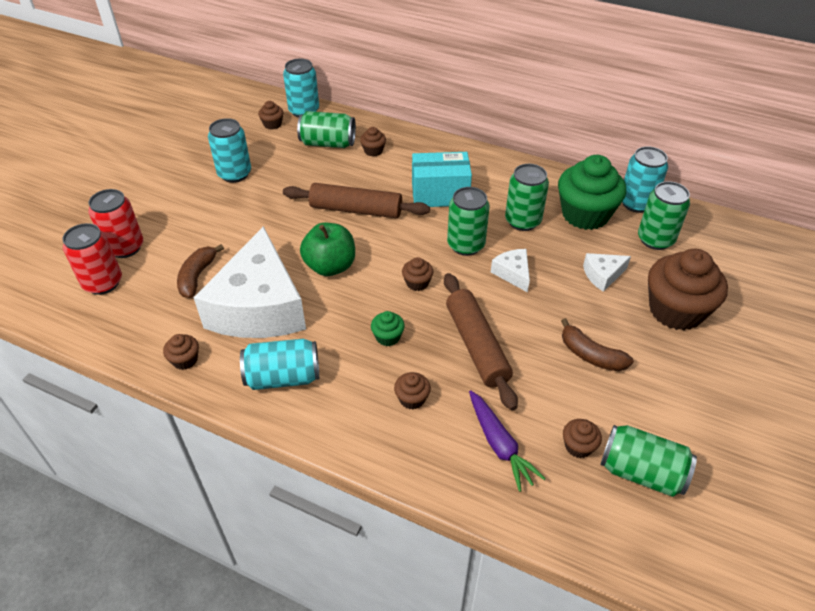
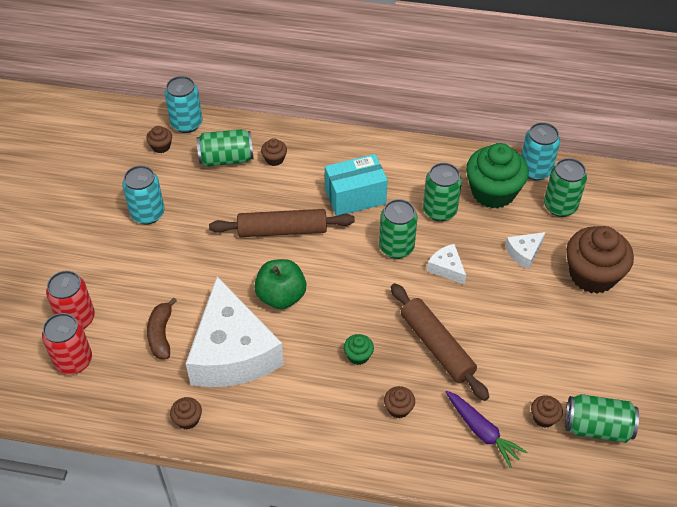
camera: 15 degrees left, 5 degrees up
(283, 377) = (282, 415): turquoise can -> none
(417, 283) = (366, 296): brown cupcake -> none
(591, 355) = (533, 333): brown banana -> none

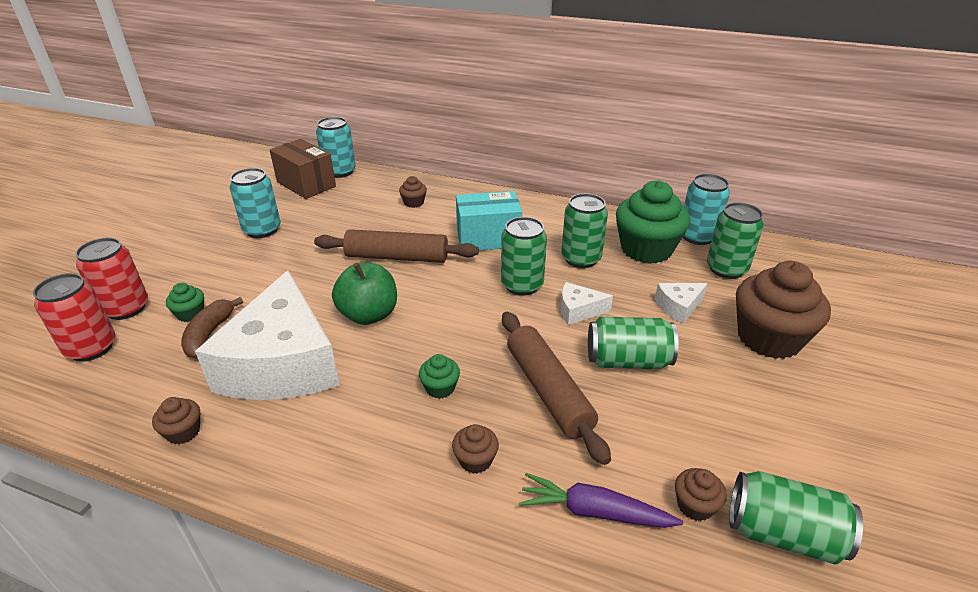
camera: 10 degrees right, 15 degrees down
(134, 316) = (190, 314): none -> green cupcake
(161, 146) = (306, 184): brown cupcake -> brown box
(226, 159) = (365, 198): green can -> green can (627, 361)
(446, 268) = (578, 311): white cheese -> white cheese turned 60 degrees counterclockwise
(482, 431) = (594, 511): purple carrot -> purple carrot turned 135 degrees clockwise

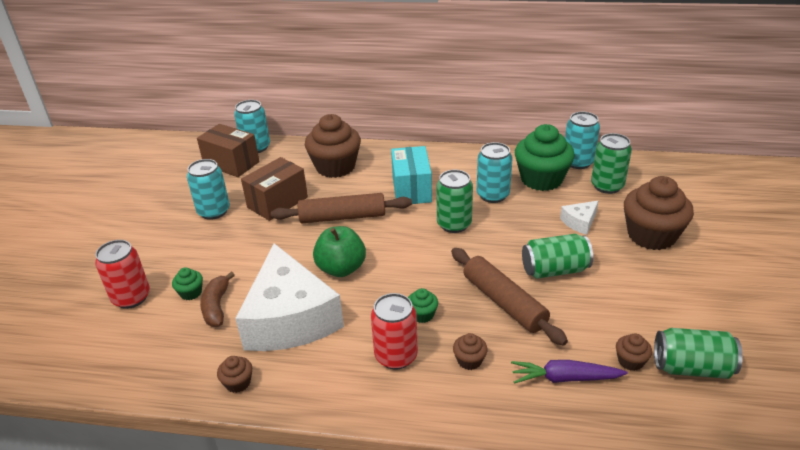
camera: 10 degrees left, 0 degrees up
(91, 348) = (122, 334): red can -> red can (396, 356)
(334, 231) = (277, 202): none -> brown box
(414, 203) = (335, 167): brown cupcake -> brown cupcake, size x2.30
(488, 238) = (411, 189): turquoise box -> turquoise box turned 75 degrees counterclockwise
(578, 311) = (505, 238): white cheese -> none
(581, 259) = (493, 195): green can -> turquoise can

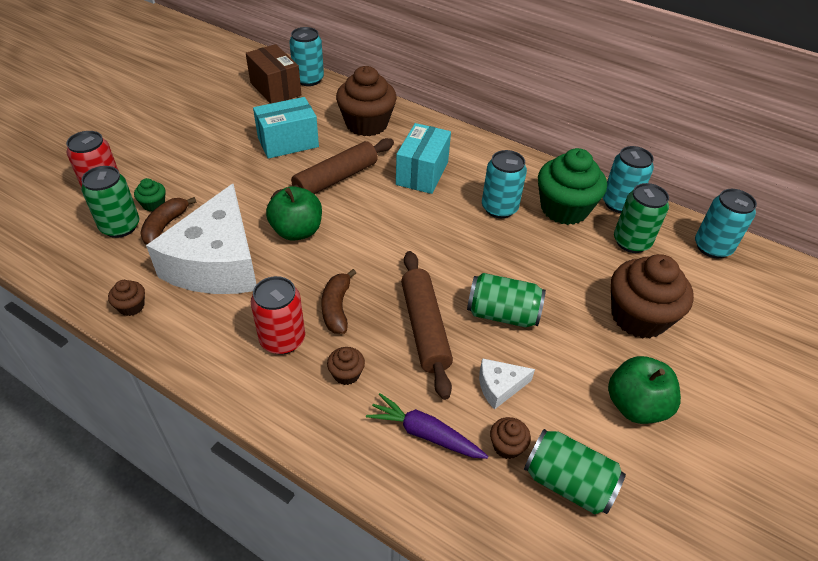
camera: 20 degrees right, 10 degrees up
(214, 211) = (227, 132): turquoise can -> turquoise can (712, 247)
(277, 202) = (288, 142): brown box -> turquoise box
(342, 217) = (336, 179): brown rolling pin -> brown rolling pin turned 60 degrees counterclockwise
(422, 315) = (337, 308): green cupcake -> brown banana
(454, 224) = (436, 225): green can -> green can (120, 226)
(580, 222) = (569, 272): white cheese -> white cheese (499, 387)
(696, 296) = (635, 406): none -> green apple

